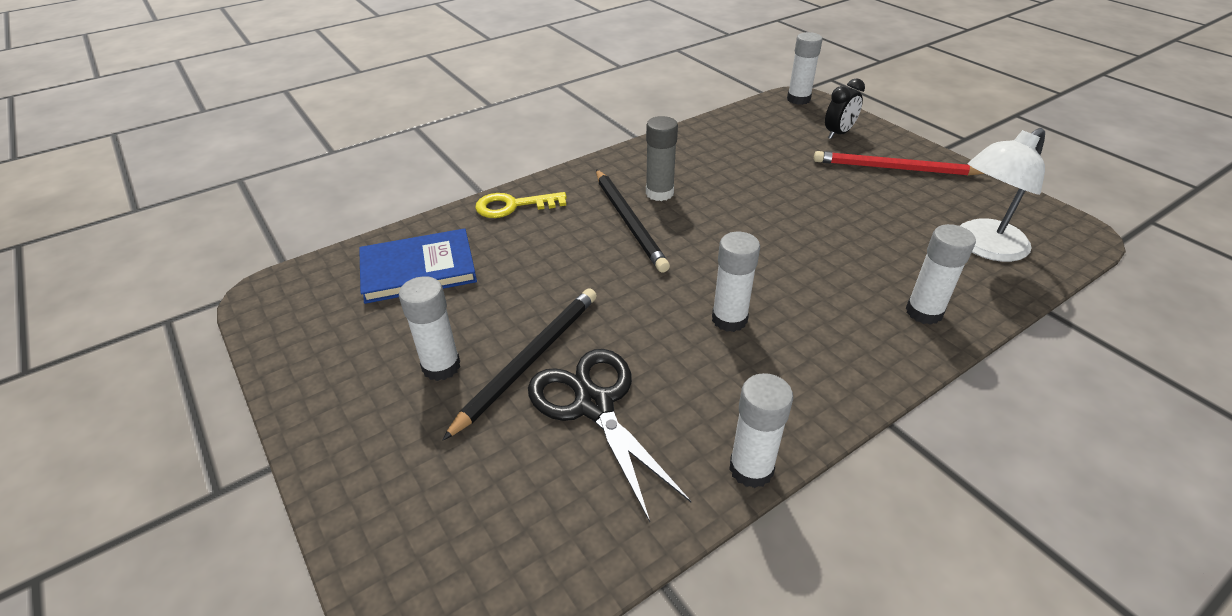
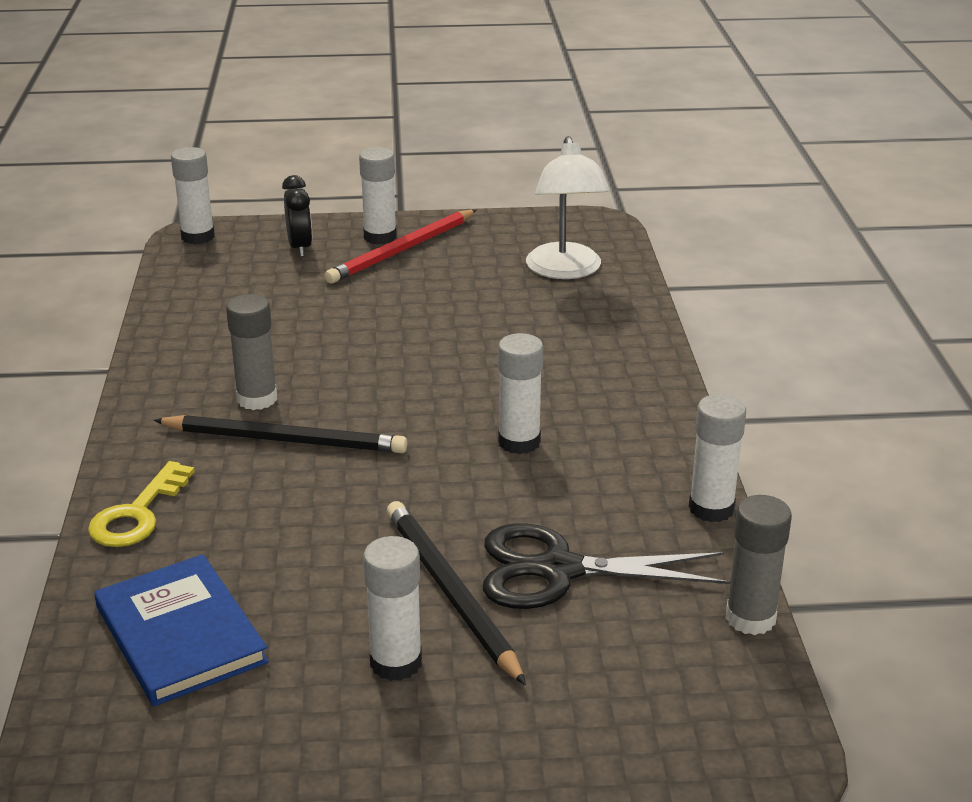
camera: 60 degrees left, 10 degrees down
(418, 269) = (180, 634): blue book -> blue book turned 45 degrees counterclockwise
(620, 558) = (750, 618): none -> grey glue stick
(924, 312) = (615, 339): white glue stick -> white glue stick (380, 237)

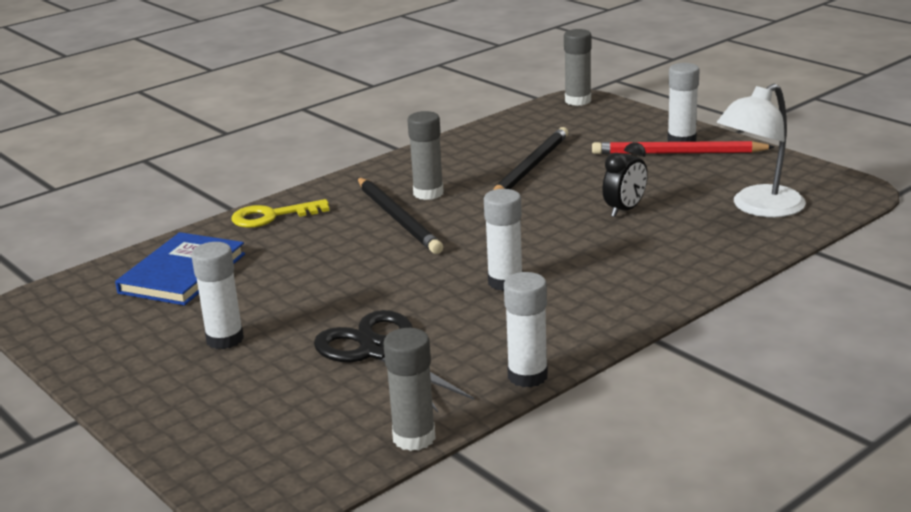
camera: 55 degrees right, 5 degrees down
(198, 237) = (578, 101): white glue stick -> grey glue stick
(300, 248) = (620, 128): black clock -> black clock (625, 210)
(450, 592) = (311, 327): black pencil -> black pencil (530, 167)

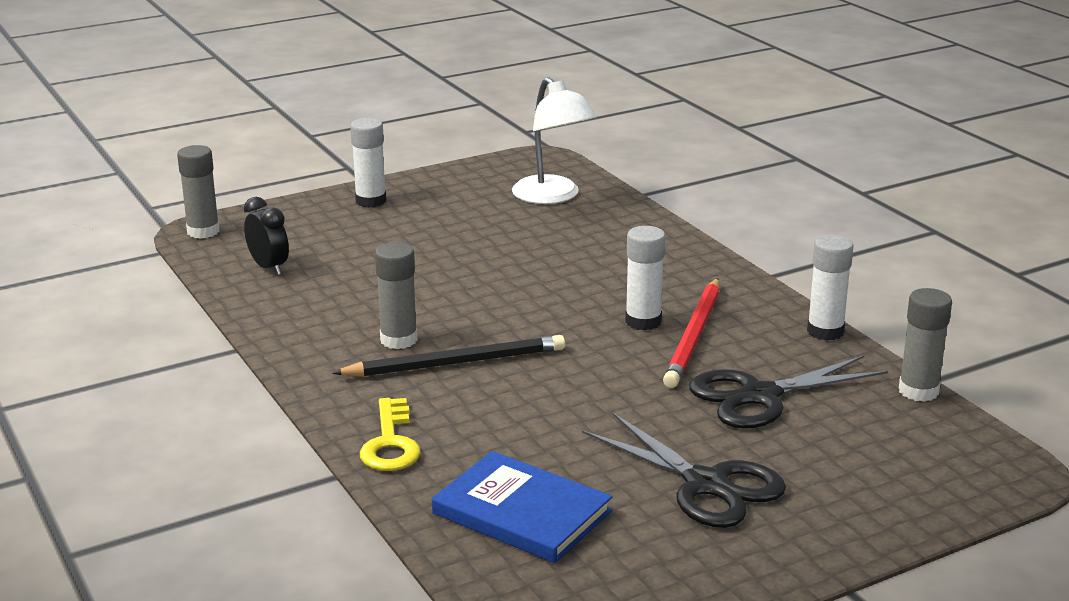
camera: 80 degrees left, 0 degrees up
(225, 339) = (706, 484): white glue stick -> black scissors
(530, 167) = (374, 279): black pencil -> none
(625, 210) = (517, 249): black clock -> black clock (269, 268)
(678, 153) = (401, 207): red pencil -> red pencil (694, 336)

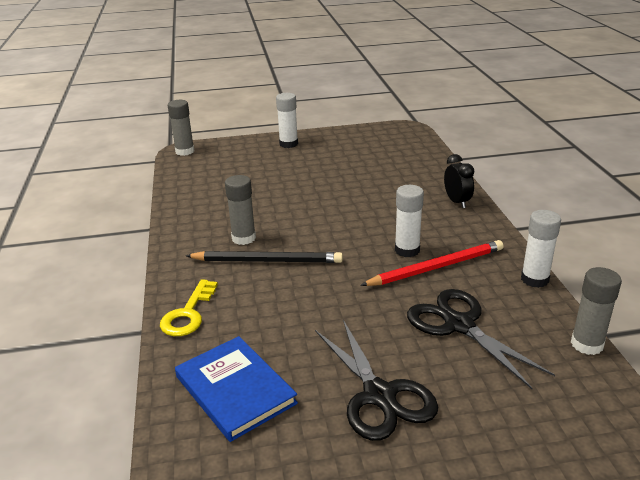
camera: 20 degrees right, 5 degrees up
(269, 268) = (203, 178): black clock -> black clock (457, 202)
(553, 196) = (398, 154): white lamp -> none
(694, 336) = (436, 267): red pencil -> red pencil turned 150 degrees counterclockwise
(760, 396) = (459, 325): black scissors -> black scissors turned 60 degrees clockwise

